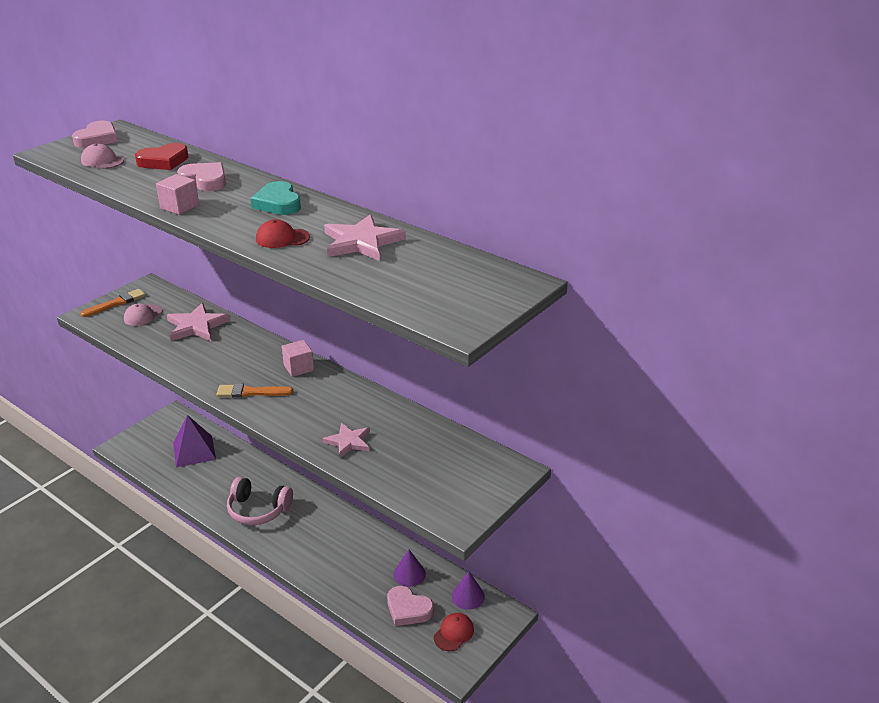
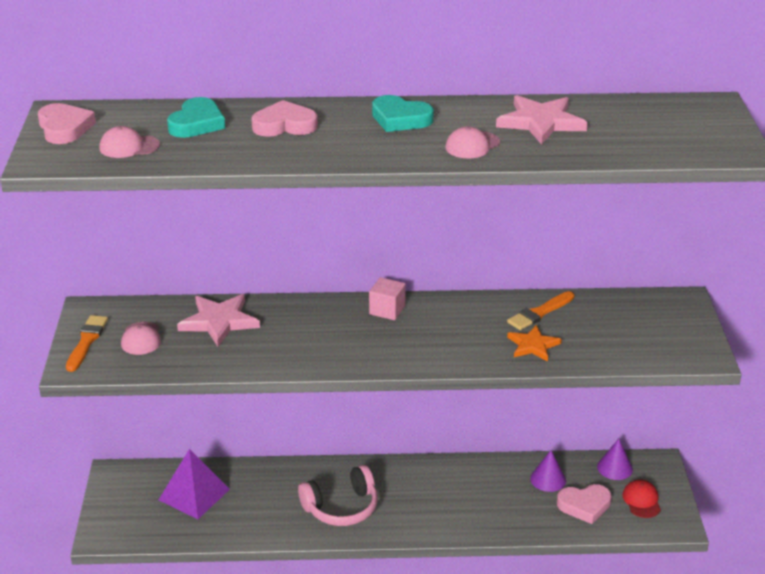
camera: 40 degrees left, 0 degrees up
(163, 161) = (197, 123): red heart -> turquoise heart
(179, 207) = (318, 156): pink cube -> none
(251, 392) = (381, 351): orange brush -> orange brush (539, 313)
(282, 238) = (472, 145): red cap -> pink cap
(348, 441) = (533, 345): pink star -> orange star

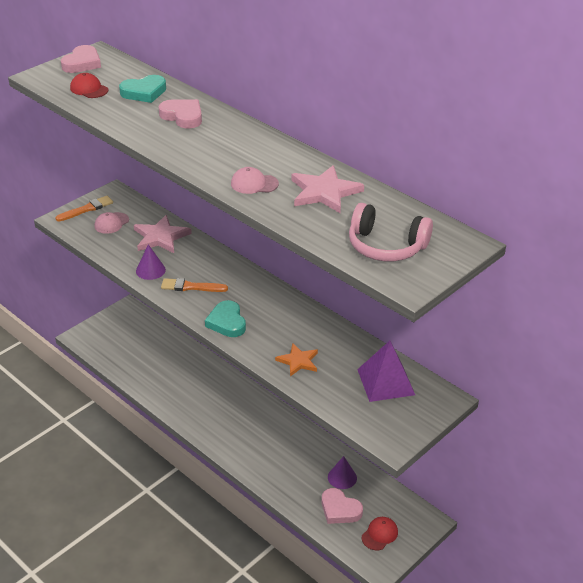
camera: 45 degrees right, 5 degrees up
(129, 147) = (89, 89): pink cap -> red cap
(194, 494) = (147, 346): purple pyramid -> purple pyramid (385, 382)
(341, 507) = (206, 407): pink headphones -> pink headphones (386, 246)
(387, 310) = (254, 286): pink cube -> none
(400, 119) = (249, 145): turquoise heart -> turquoise heart (227, 322)
(539, 313) = (337, 344): orange brush -> orange brush (191, 287)
(615, 468) = (394, 502): purple cone -> purple cone (150, 270)

